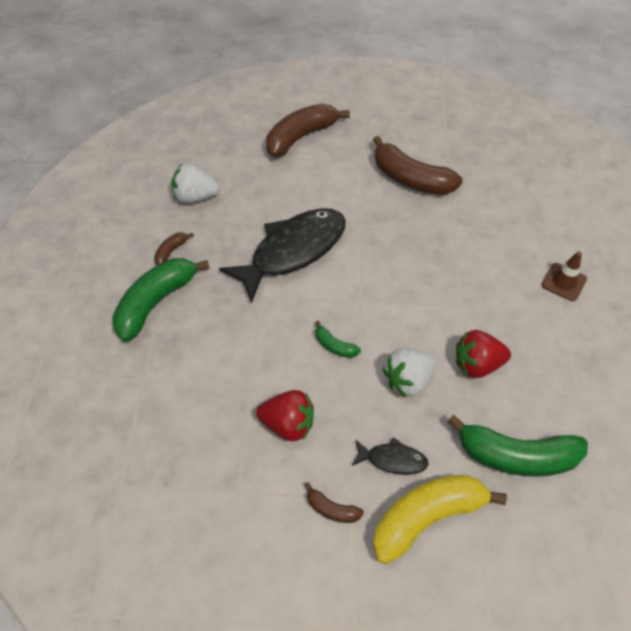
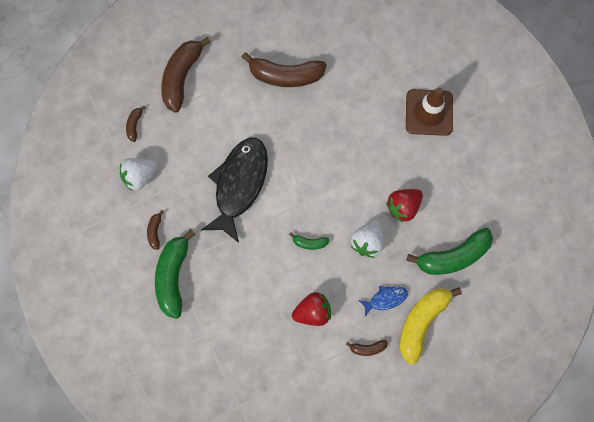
camera: 30 degrees left, 20 degrees up
(224, 154) = (134, 125): none -> brown banana
(392, 460) = (385, 299): black fish -> blue fish
(563, 282) = (429, 112): brown traffic cone -> brown traffic cone, size x1.73

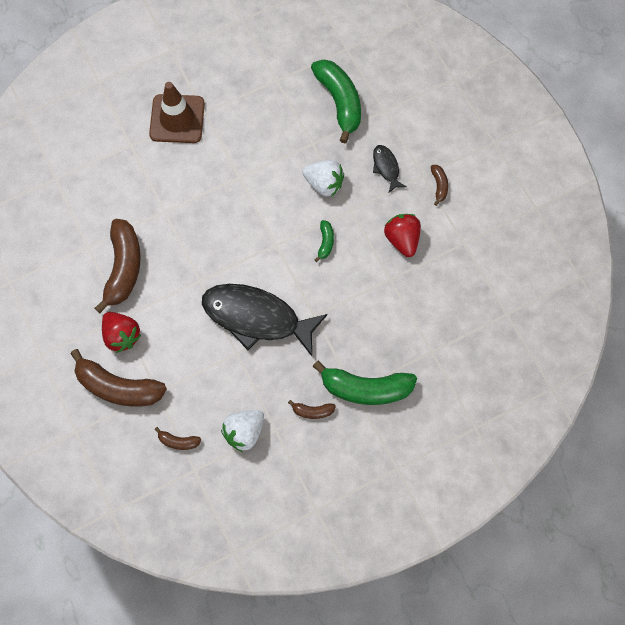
camera: 90 degrees left, 5 degrees down
(139, 176) = (244, 432): white strawberry -> white strawberry turned 75 degrees clockwise
(385, 299) = (386, 167): blue fish -> black fish
(403, 207) = (285, 147): red strawberry -> red strawberry (121, 336)
(421, 322) = (410, 134): yellow banana -> none

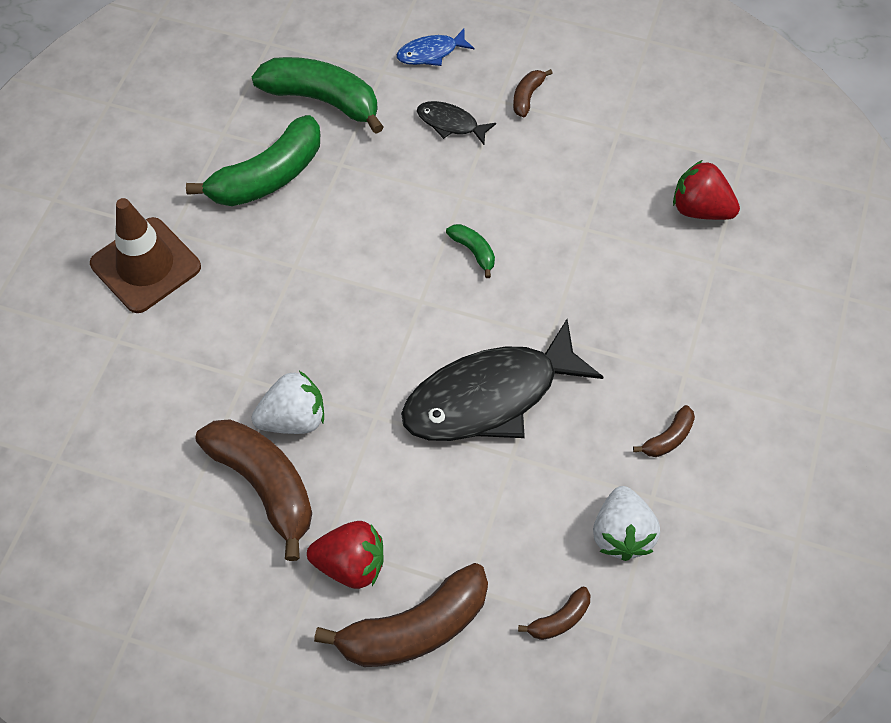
camera: 45 degrees left, 10 degrees down
(324, 184) = (402, 194): white strawberry -> white strawberry (293, 419)
(365, 388) = (694, 361): green banana -> green banana (268, 177)
(402, 239) = (552, 179): red strawberry -> red strawberry (700, 209)
(418, 121) = (431, 53): none -> blue fish
(439, 186) = (527, 97): brown banana -> brown banana turned 105 degrees counterclockwise

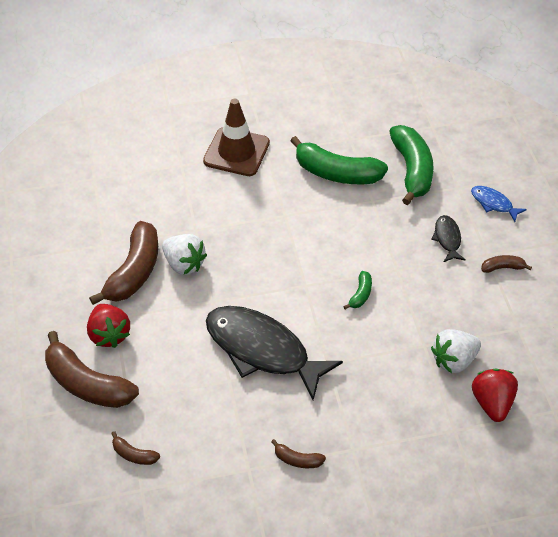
camera: 60 degrees right, 10 degrees down
(622, 534) = (211, 463): white strawberry -> white strawberry (454, 361)

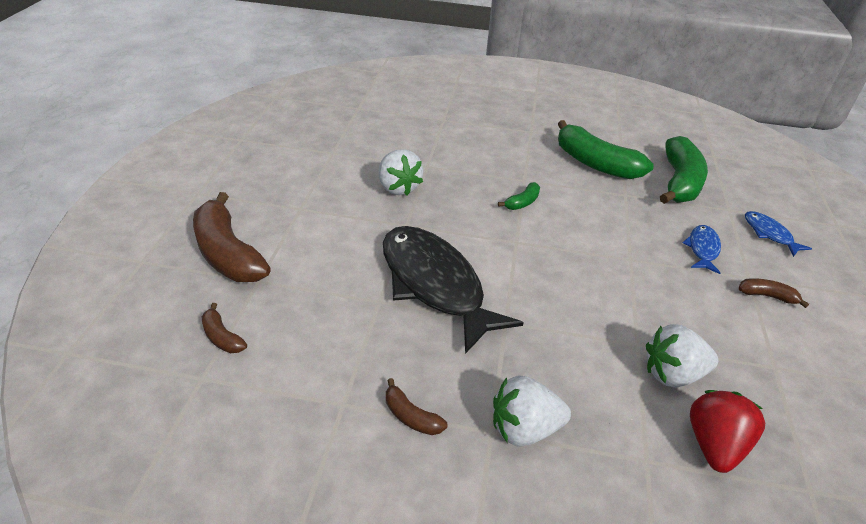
camera: 20 degrees right, 10 degrees down
(109, 335) = (283, 220): red strawberry -> none
(134, 272) = (345, 179): brown banana -> none
(236, 152) = (501, 124): brown traffic cone -> none
(360, 294) = (577, 269): green banana -> green banana (522, 202)
(373, 439) = (524, 429): none -> white strawberry
(447, 239) = (702, 249): black fish -> blue fish

